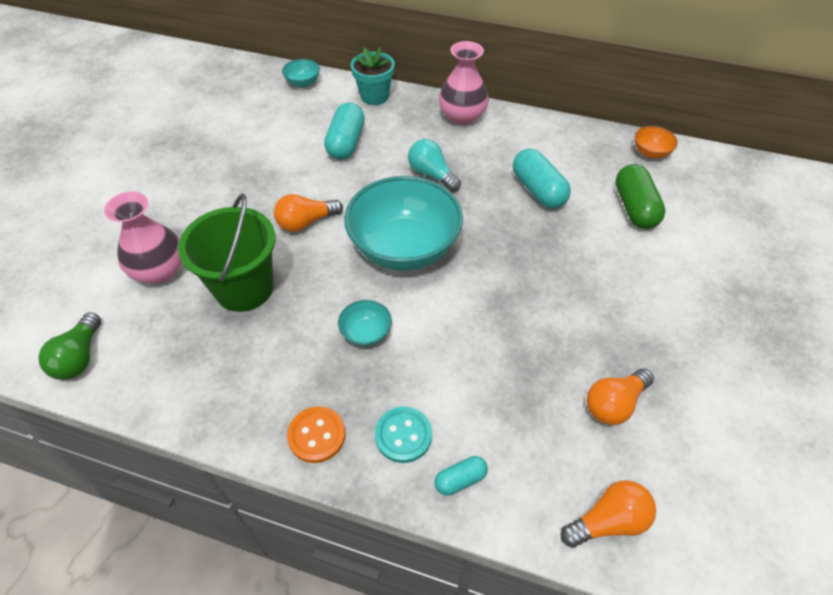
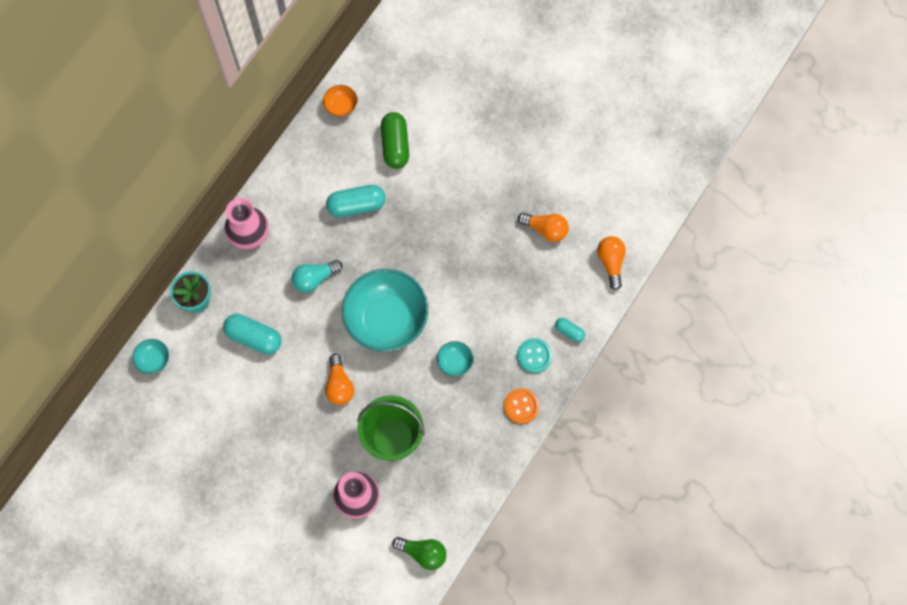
camera: 75 degrees left, 20 degrees up
(460, 480) = (569, 331): turquoise capsule -> turquoise capsule turned 45 degrees counterclockwise
(614, 404) = (545, 229): orange light bulb -> orange light bulb turned 45 degrees counterclockwise
(634, 208) = (395, 145): green capsule -> green capsule turned 75 degrees clockwise

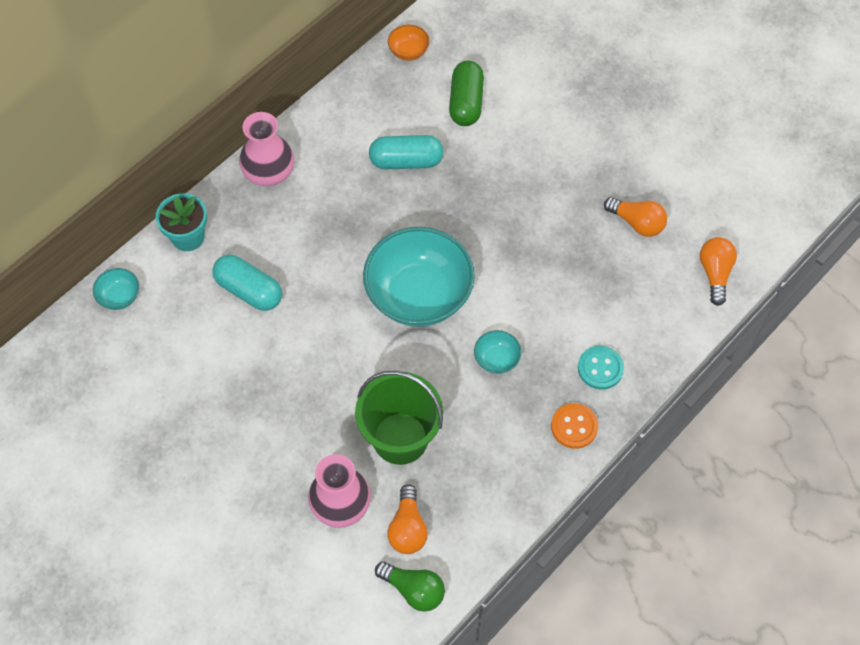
camera: 10 degrees right, 10 degrees down
(315, 278) = (339, 235): turquoise light bulb -> none
(339, 385) = (344, 363): orange light bulb -> orange light bulb (408, 528)
(569, 331) = (650, 346): turquoise capsule -> none

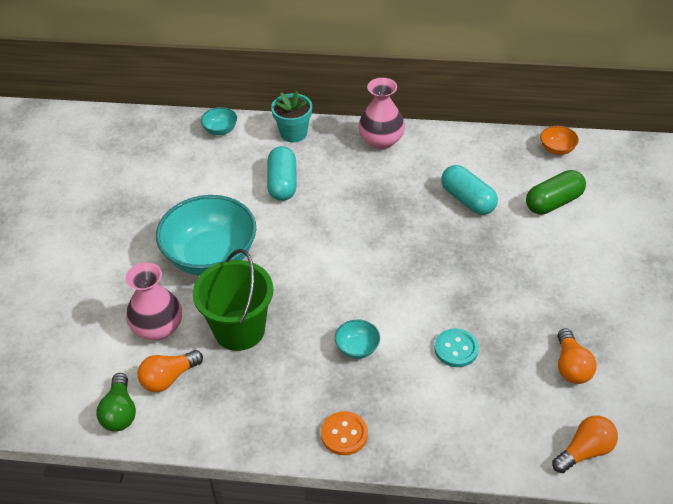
camera: 55 degrees right, 15 degrees down
(419, 295) = (366, 271): turquoise bowl -> turquoise bowl (211, 256)
(600, 368) = (413, 421): turquoise button -> turquoise button (456, 349)

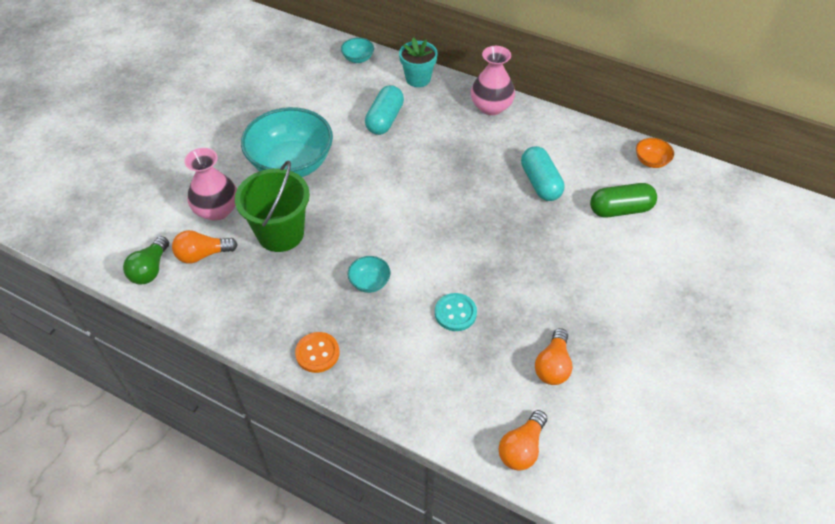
camera: 20 degrees right, 5 degrees up
(585, 451) = (522, 448): orange light bulb -> orange light bulb turned 135 degrees clockwise

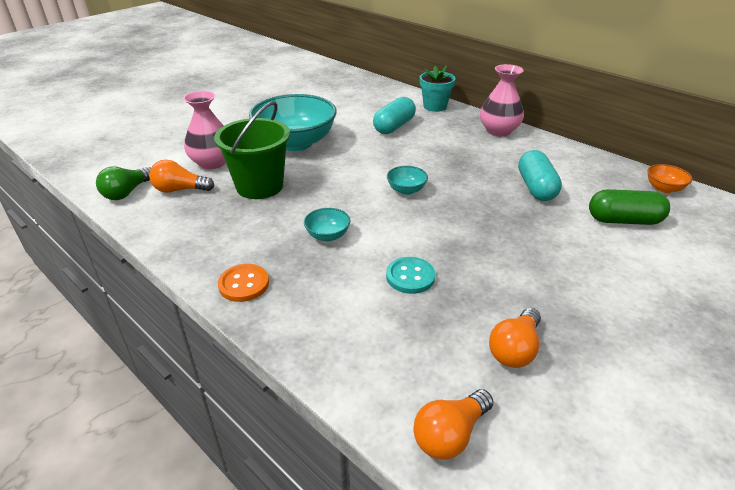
camera: 15 degrees right, 15 degrees down
(358, 59) = (386, 90): turquoise bowl -> turquoise bowl (406, 190)

